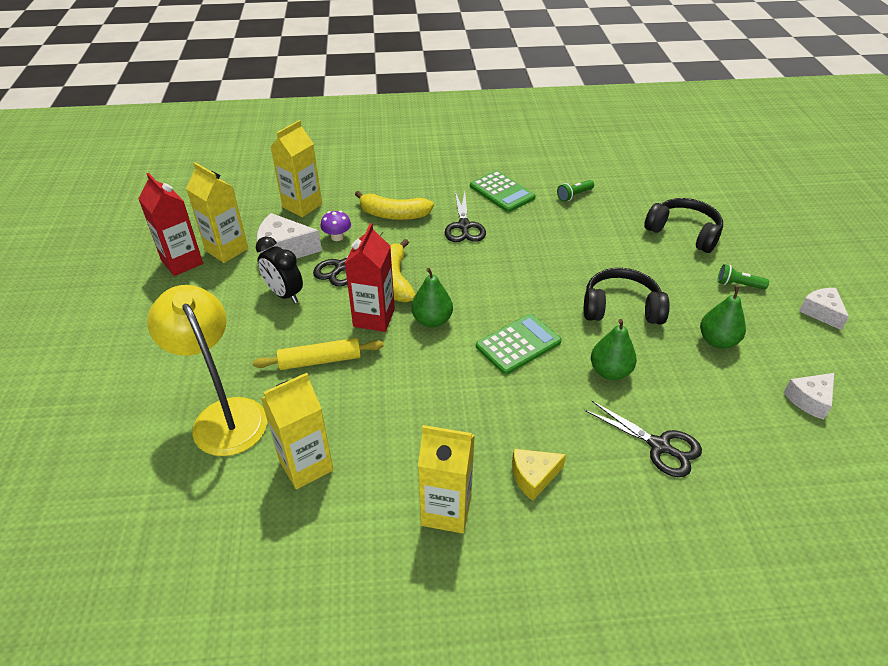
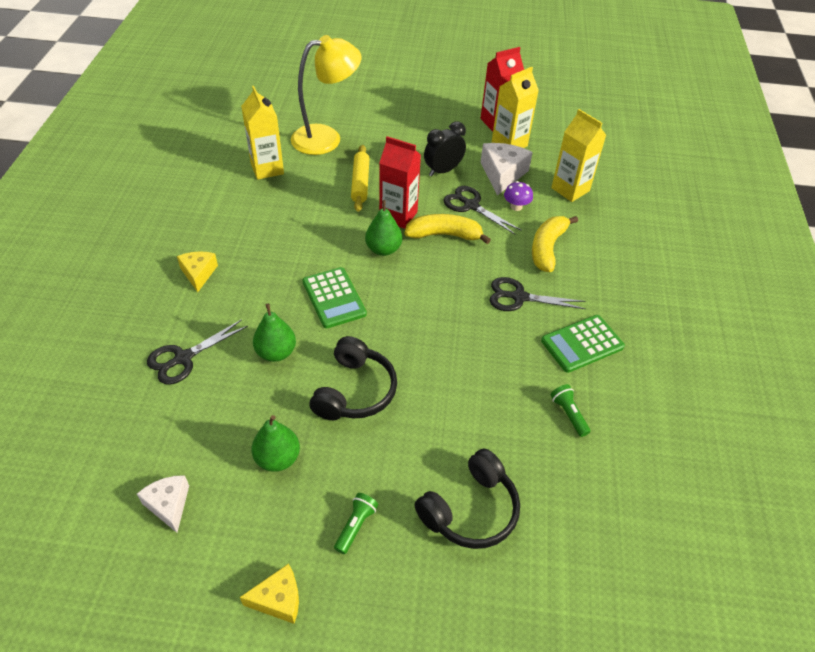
camera: 100 degrees right, 5 degrees up
(446, 511) = (197, 225): yellow carton -> none
(821, 312) = (278, 599): white cheese -> yellow cheese

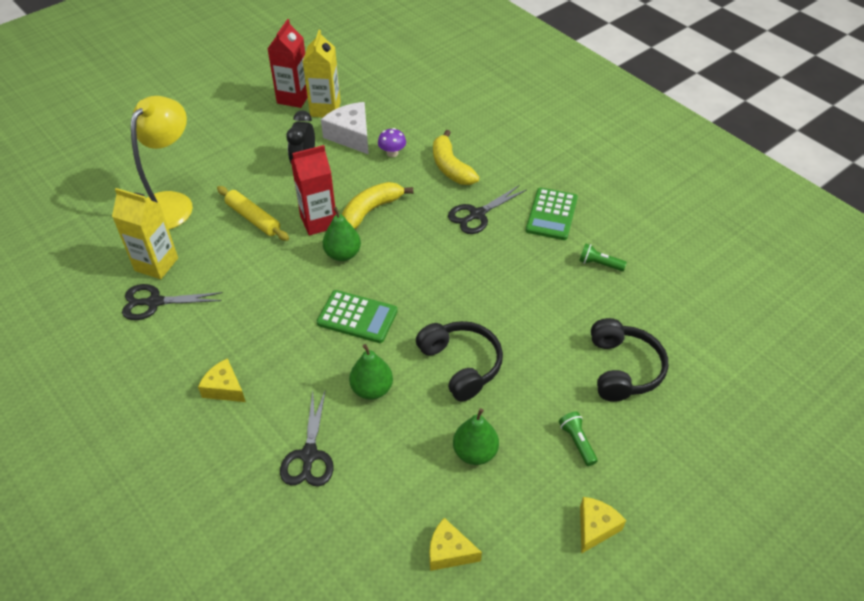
camera: 45 degrees left, 0 degrees up
(169, 505) = (449, 552): white cheese -> yellow cheese
(471, 206) = (360, 175): black scissors -> black scissors (155, 302)
(570, 189) = (411, 114): yellow carton -> none

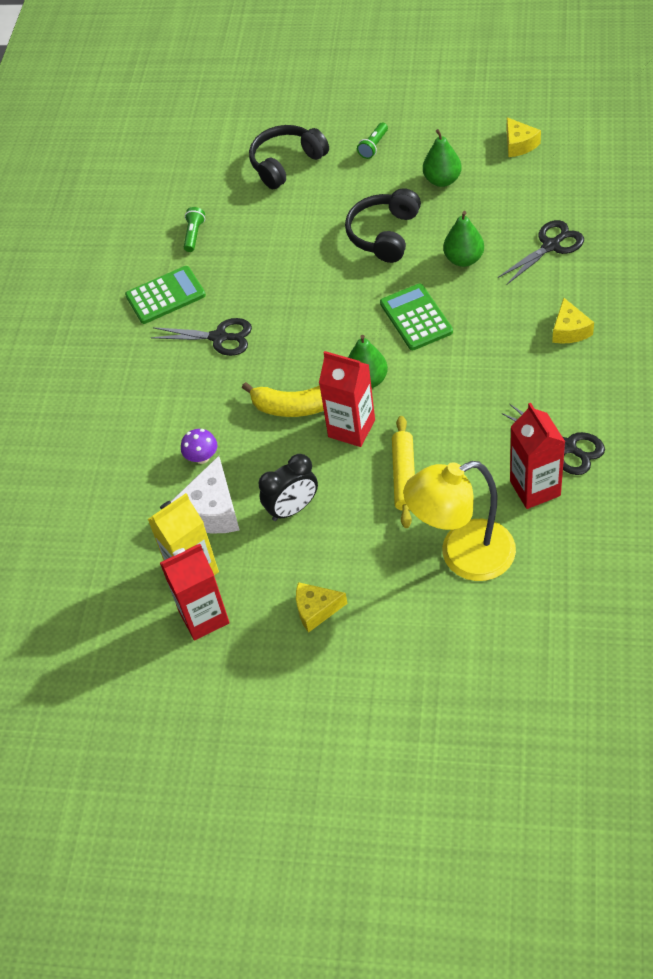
camera: 125 degrees left, 5 degrees up
(156, 264) = (535, 488): yellow carton -> red carton
(451, 167) = (176, 400): yellow banana -> none
(595, 527) = (423, 105): yellow cheese -> yellow cheese (316, 610)
(599, 264) = (194, 234): green flashlight -> green flashlight turned 150 degrees counterclockwise

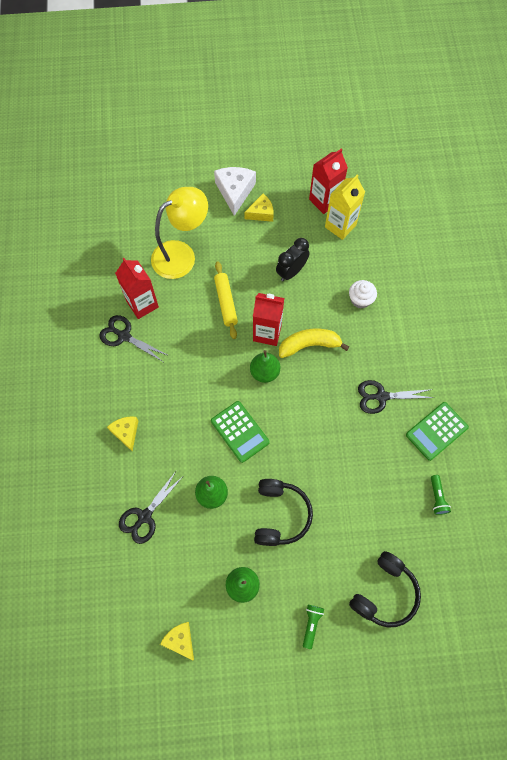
camera: 160 degrees right, 15 degrees up
(202, 457) = (360, 299): purple mushroom -> white cupcake
(211, 510) = (342, 264): white cheese -> white cheese (235, 192)

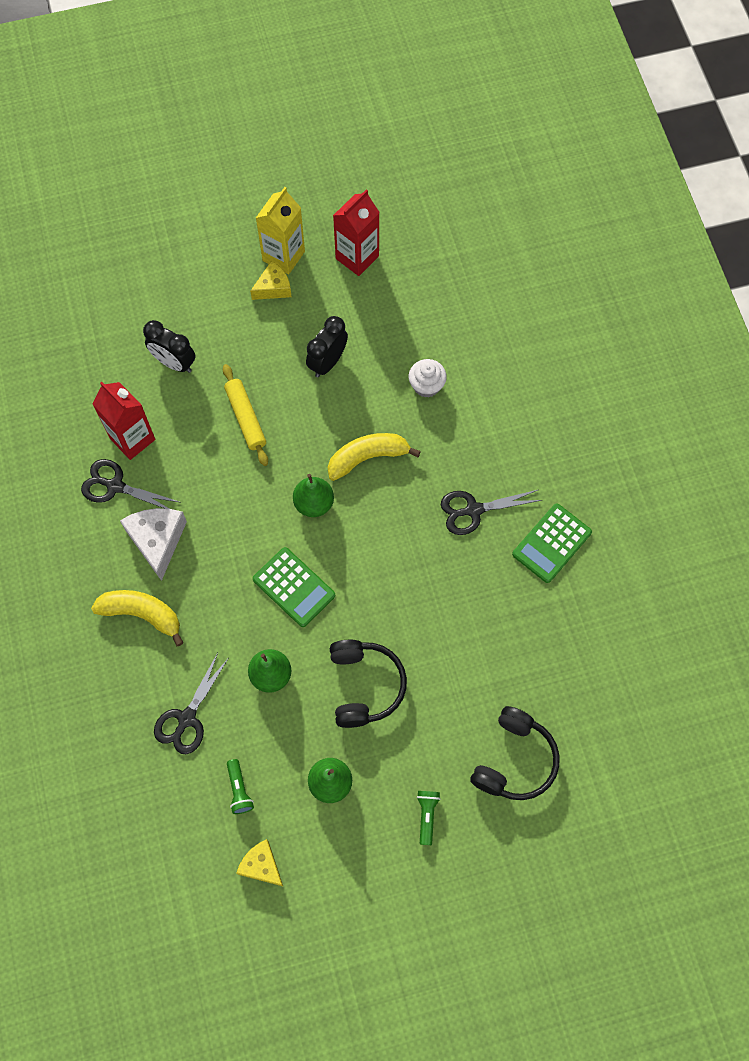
camera: 10 degrees left, 0 degrees up
(126, 432) = (142, 614): yellow cheese -> yellow banana
(181, 255) = (174, 363): yellow lamp -> black clock
(235, 192) = (232, 264): white cheese -> white cheese (157, 541)
(267, 332) = (308, 450): red carton -> none
(340, 226) = (384, 289): yellow carton -> yellow carton (283, 256)
(437, 497) = (564, 628): green flashlight -> green flashlight (239, 790)

